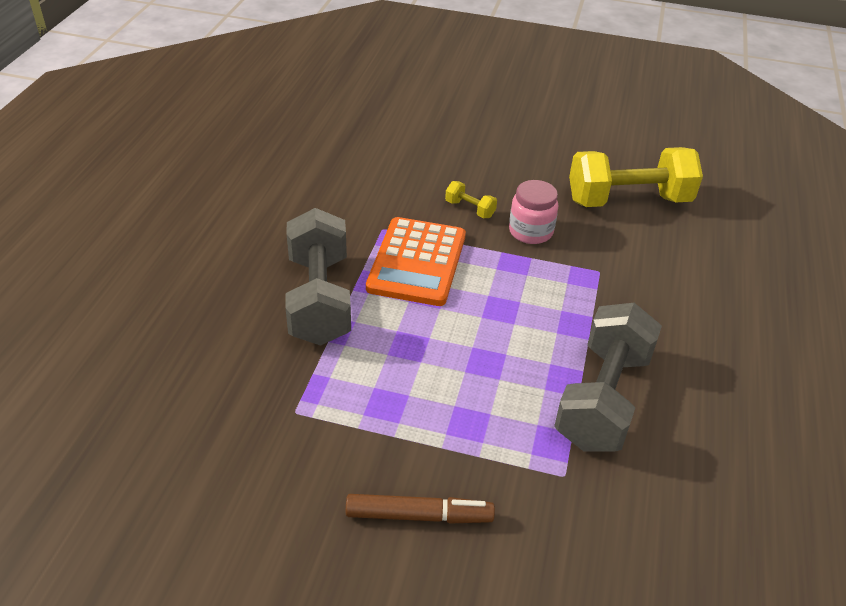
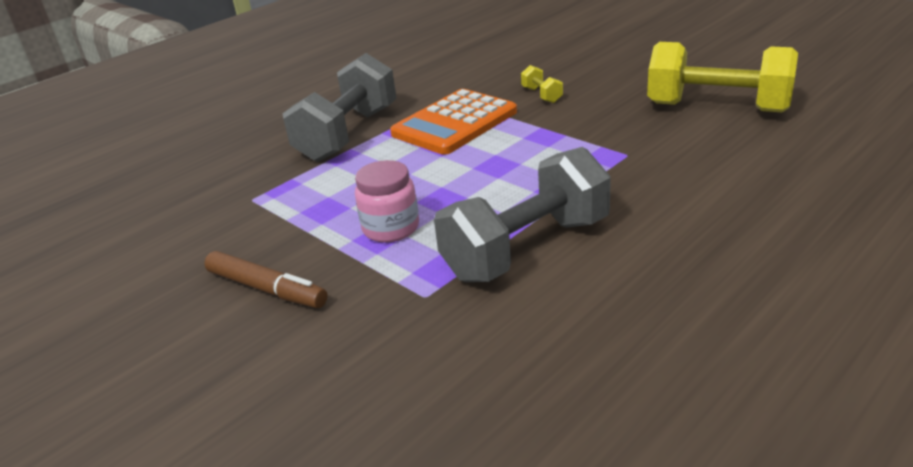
camera: 35 degrees right, 10 degrees down
(530, 231) = (585, 117): pink jar -> pink jar (391, 228)

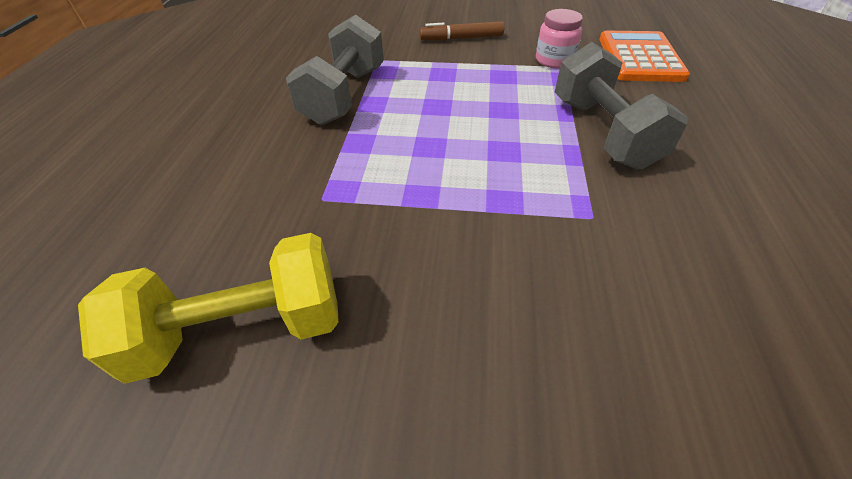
camera: 140 degrees right, 15 degrees up
(391, 228) = (443, 80): pink jar -> pink jar (554, 60)
(454, 123) = (530, 180): orange calculator -> orange calculator (640, 58)
(542, 95) = (492, 268): yellow dumbbell -> none

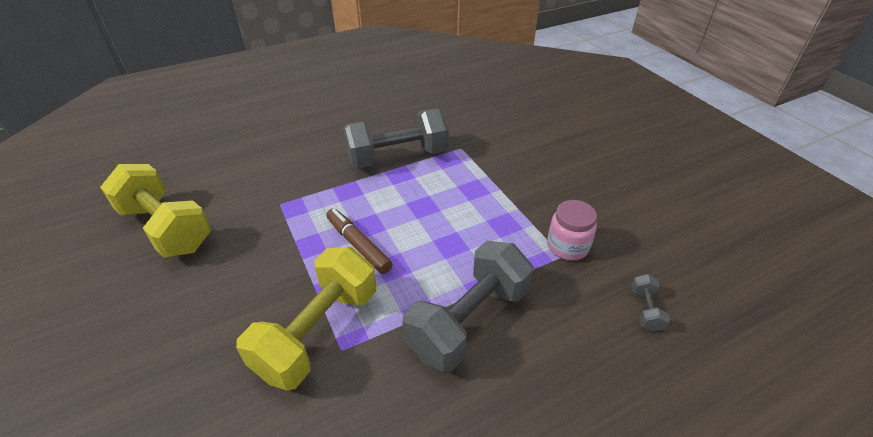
camera: 55 degrees right, 5 degrees down
(461, 38) = (544, 174): brown marker -> brown marker (358, 245)
(559, 227) = (318, 332): none -> yellow dumbbell
(640, 58) = (645, 310): orange calculator -> grey dumbbell

